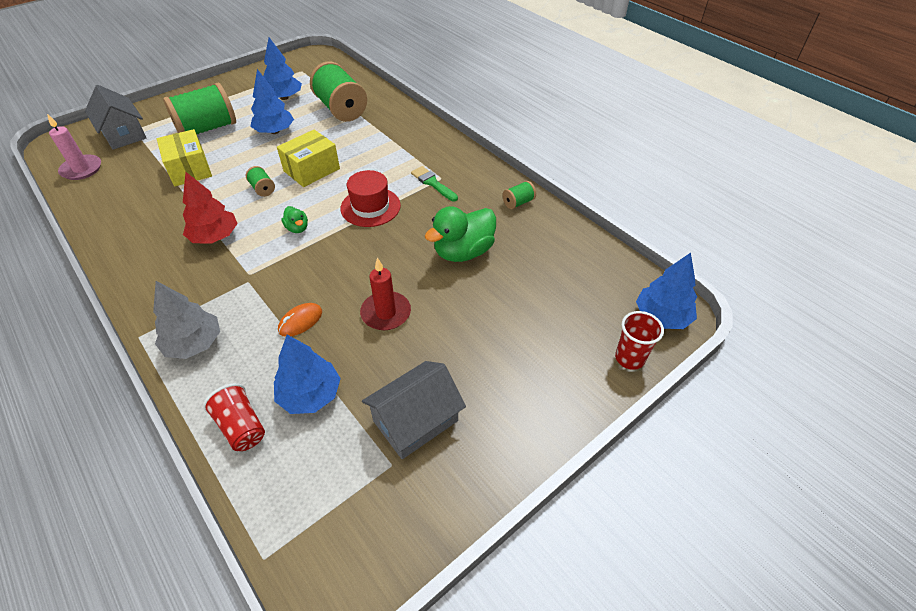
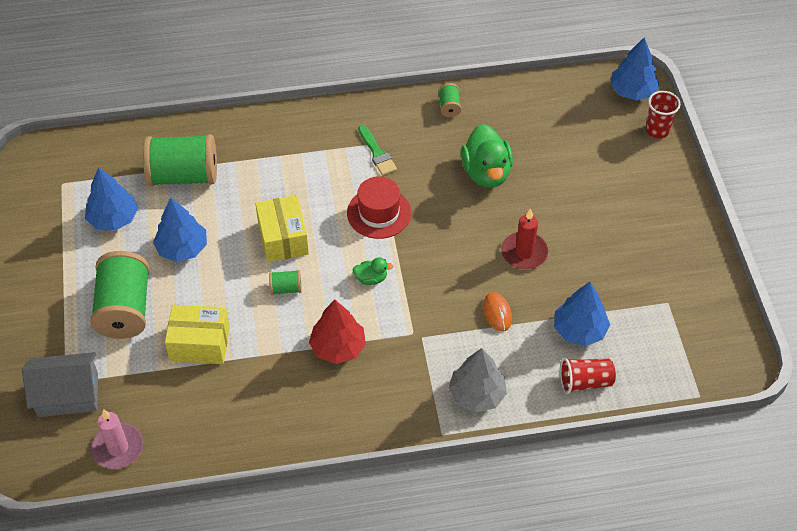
camera: 60 degrees left, 5 degrees up
(415, 421) = (640, 275): grey house -> none
(433, 183) = (377, 153): green brush -> green brush turned 105 degrees counterclockwise

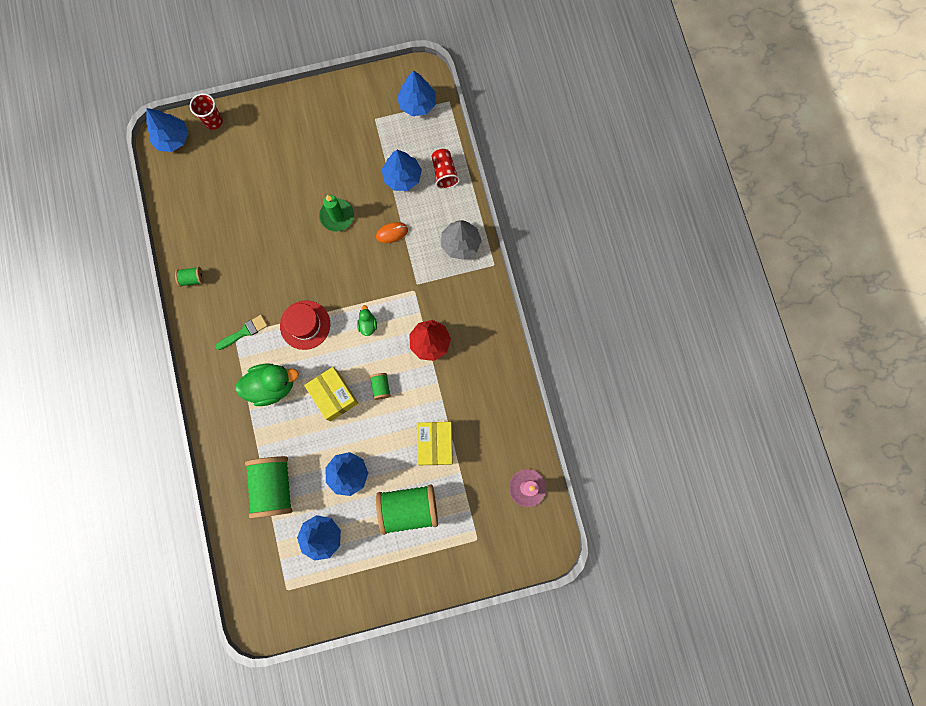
camera: 95 degrees left, 25 degrees up
(68, 394) = (487, 535): grey house -> none
(283, 238) = (334, 396): yellow box -> yellow box turned 75 degrees clockwise
(486, 173) = (261, 246): green duck -> green duck (272, 386)
(524, 252) = (337, 216): red candle -> green candle
(693, 355) = (417, 103): none -> blue tree

